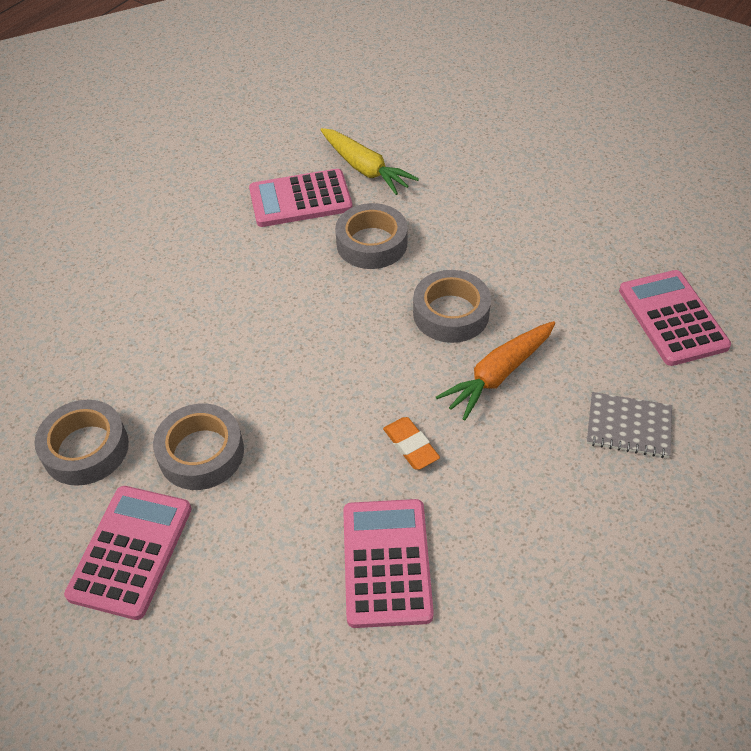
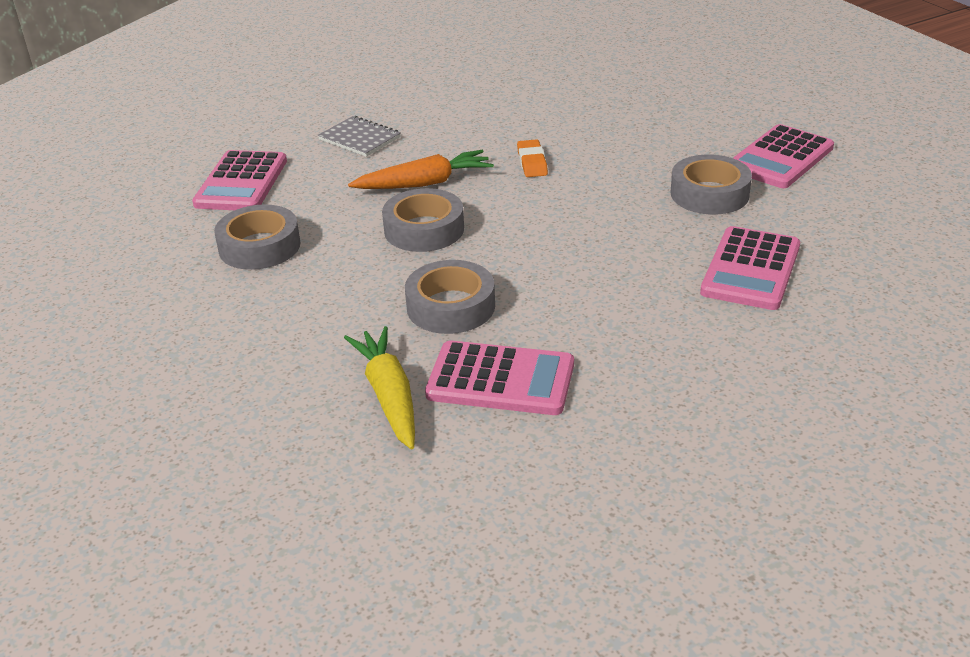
camera: 155 degrees left, 15 degrees down
(86, 449) = (816, 218): grey tape -> grey tape (259, 246)
(386, 562) = (591, 120): pink calculator -> pink calculator (750, 269)

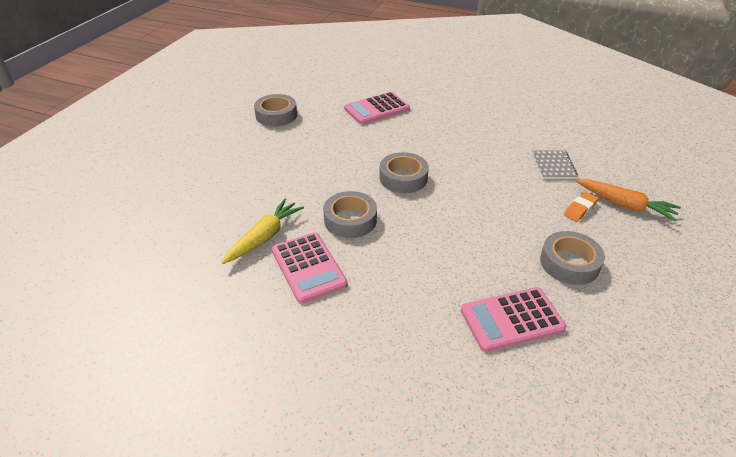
camera: 50 degrees right, 5 degrees up
(259, 246) = (335, 140): grey tape -> grey tape (276, 115)
(359, 138) = (454, 119): grey notebook -> grey notebook (553, 166)
(424, 183) = (442, 157): orange carrot -> orange carrot (625, 205)
(532, 162) = (507, 180): orange eraser -> orange eraser (580, 209)
(780, 158) = (655, 276): pink calculator -> none

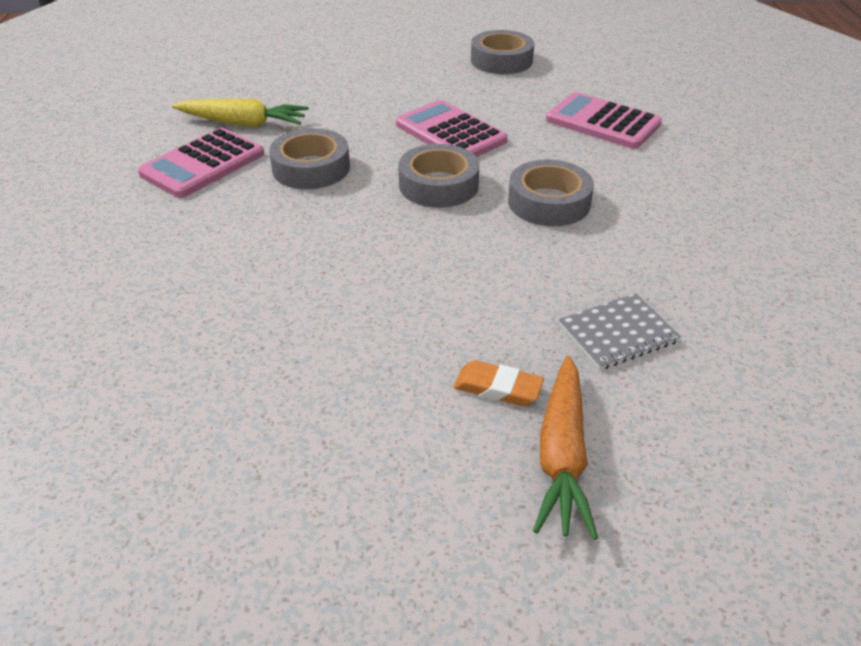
camera: 65 degrees right, 0 degrees up
(511, 319) = (163, 347): pink calculator -> pink calculator (450, 133)
(569, 263) = (326, 393): grey tape -> grey tape (549, 202)

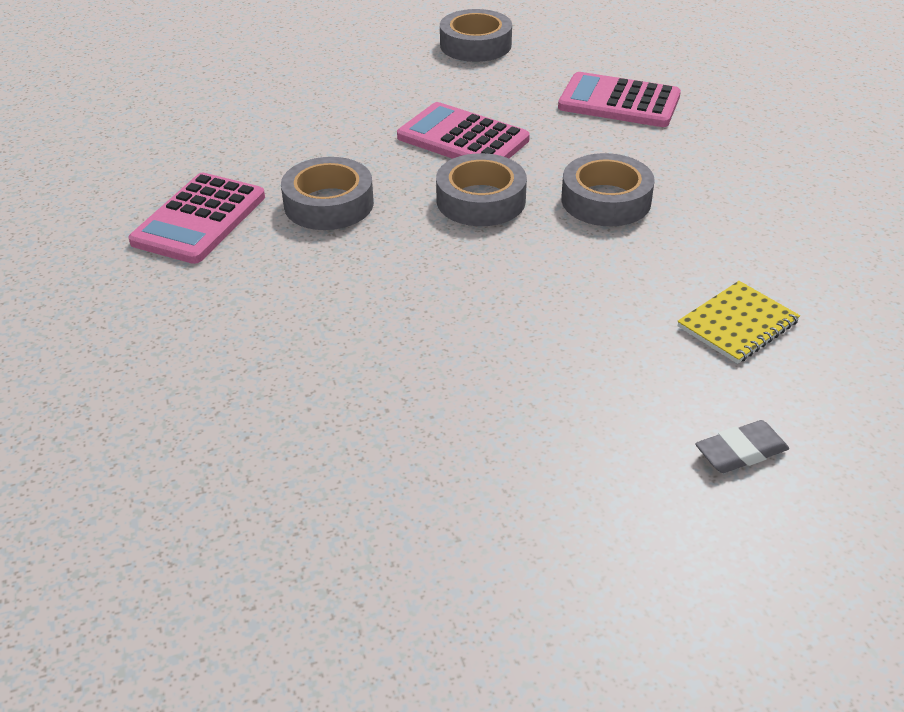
camera: 15 degrees left, 0 degrees up
(243, 123) = (219, 163): yellow carrot -> none
(498, 388) = (649, 401): orange eraser -> none
(562, 455) = (741, 452): orange carrot -> grey eraser
(617, 333) = (737, 324): grey notebook -> yellow notebook

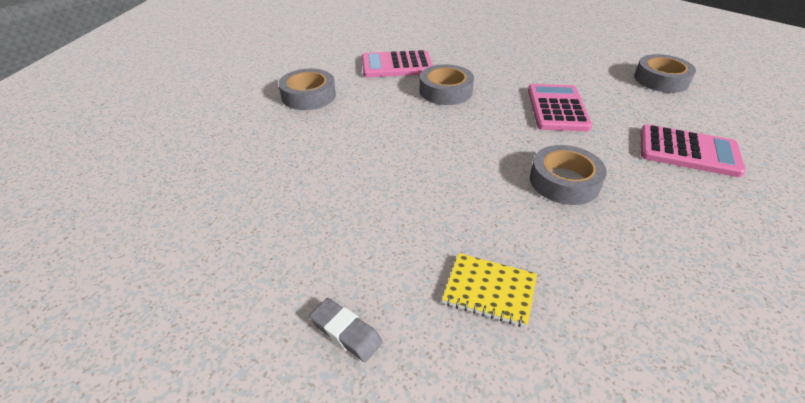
camera: 60 degrees right, 0 degrees up
(481, 200) = (504, 134): grey tape -> grey tape (308, 96)
(619, 102) = (688, 151): pink calculator -> pink calculator turned 120 degrees clockwise

